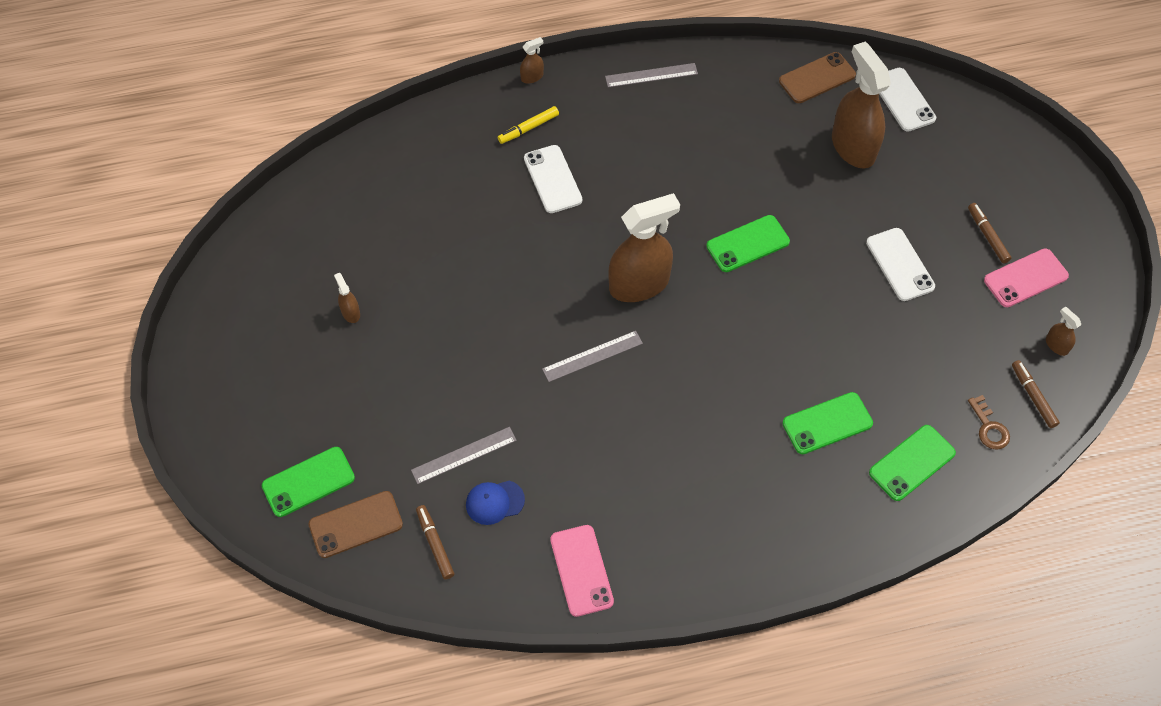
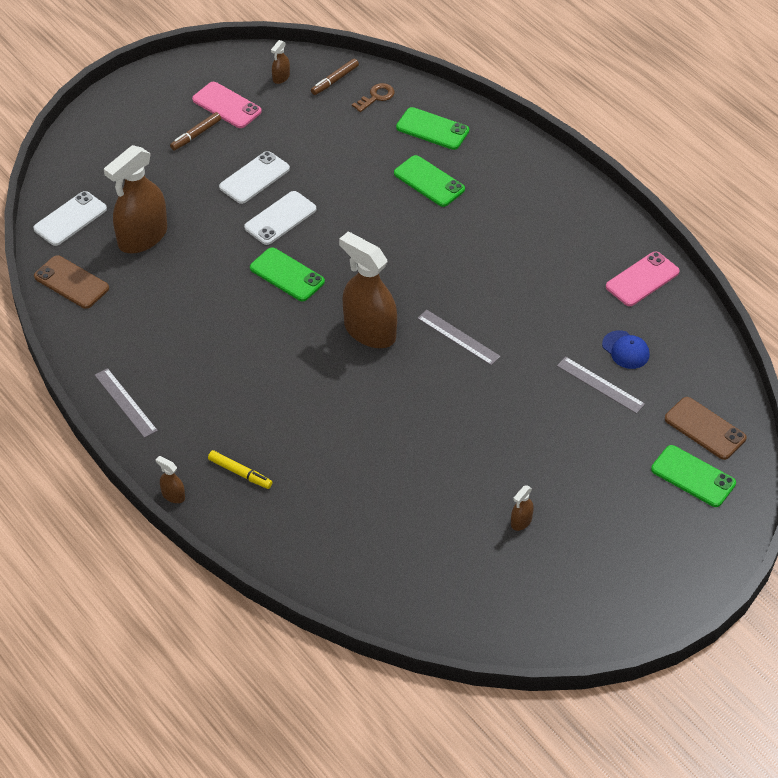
camera: 115 degrees left, 10 degrees down
(435, 544) = (684, 372): brown marker -> none
(552, 179) = (291, 431): white phone -> white phone (280, 218)

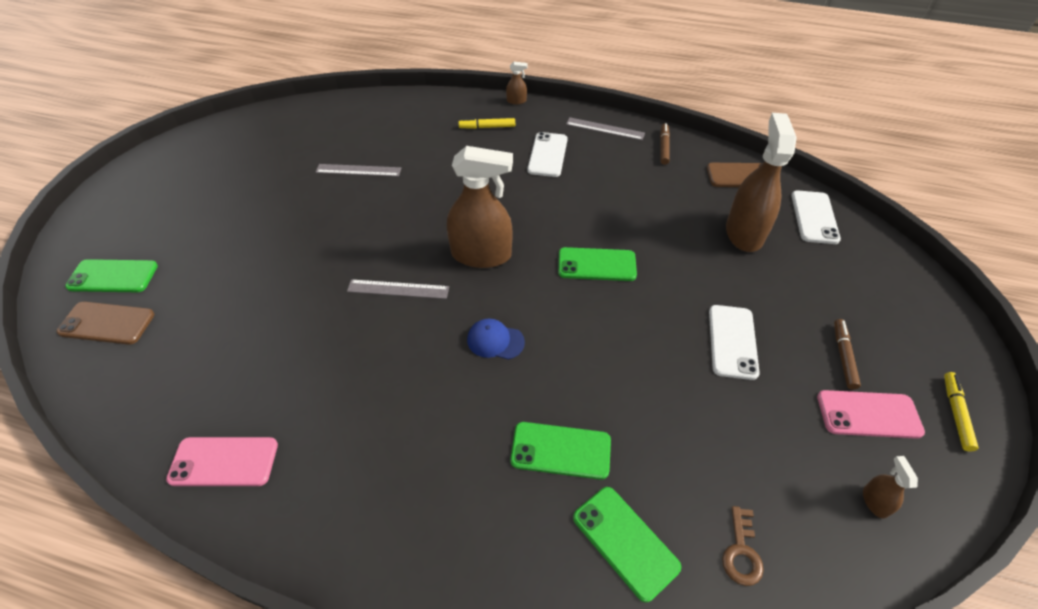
camera: 145 degrees right, 0 degrees up
(176, 81) = (955, 413): none -> yellow marker
(280, 218) = (660, 313): white phone -> white phone (547, 155)
(335, 80) = (816, 545): brown marker -> brown marker (664, 147)
(432, 129) = (625, 542): green phone -> green phone turned 60 degrees clockwise
(521, 521) = (260, 184): brown spray bottle -> none
(600, 385) = (233, 313): grey ruler -> grey ruler (358, 170)
(625, 350) = (217, 362): blue cap -> blue cap (495, 341)
(642, 279) = (224, 462): pink phone -> pink phone turned 75 degrees clockwise

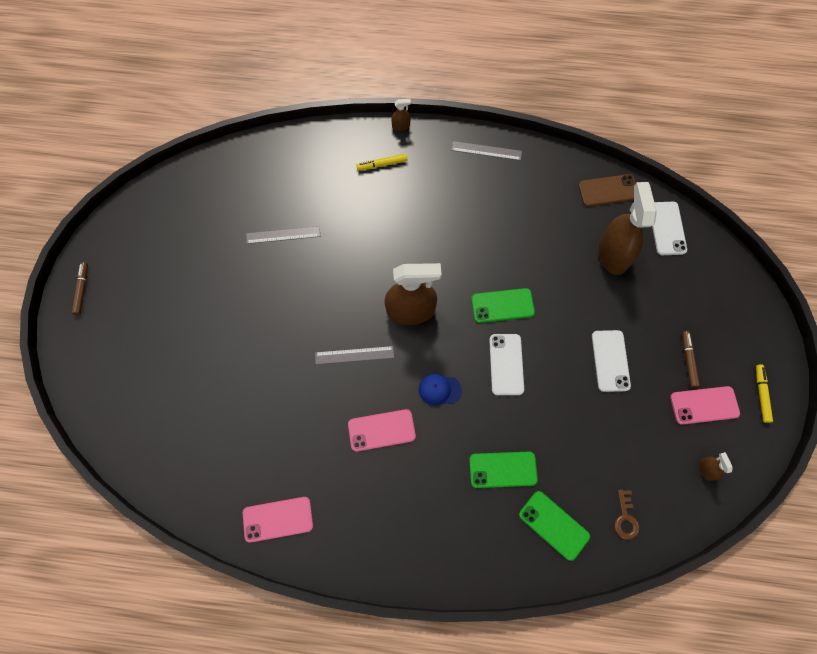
camera: 10 degrees left, 20 degrees up
(107, 323) = (140, 425): brown phone -> none
(113, 276) = (123, 381): green phone -> none
(405, 375) = (381, 430): none -> pink phone
(547, 155) = (442, 191): white phone -> white phone (506, 364)
(664, 147) = (540, 166): brown marker -> brown marker (82, 290)

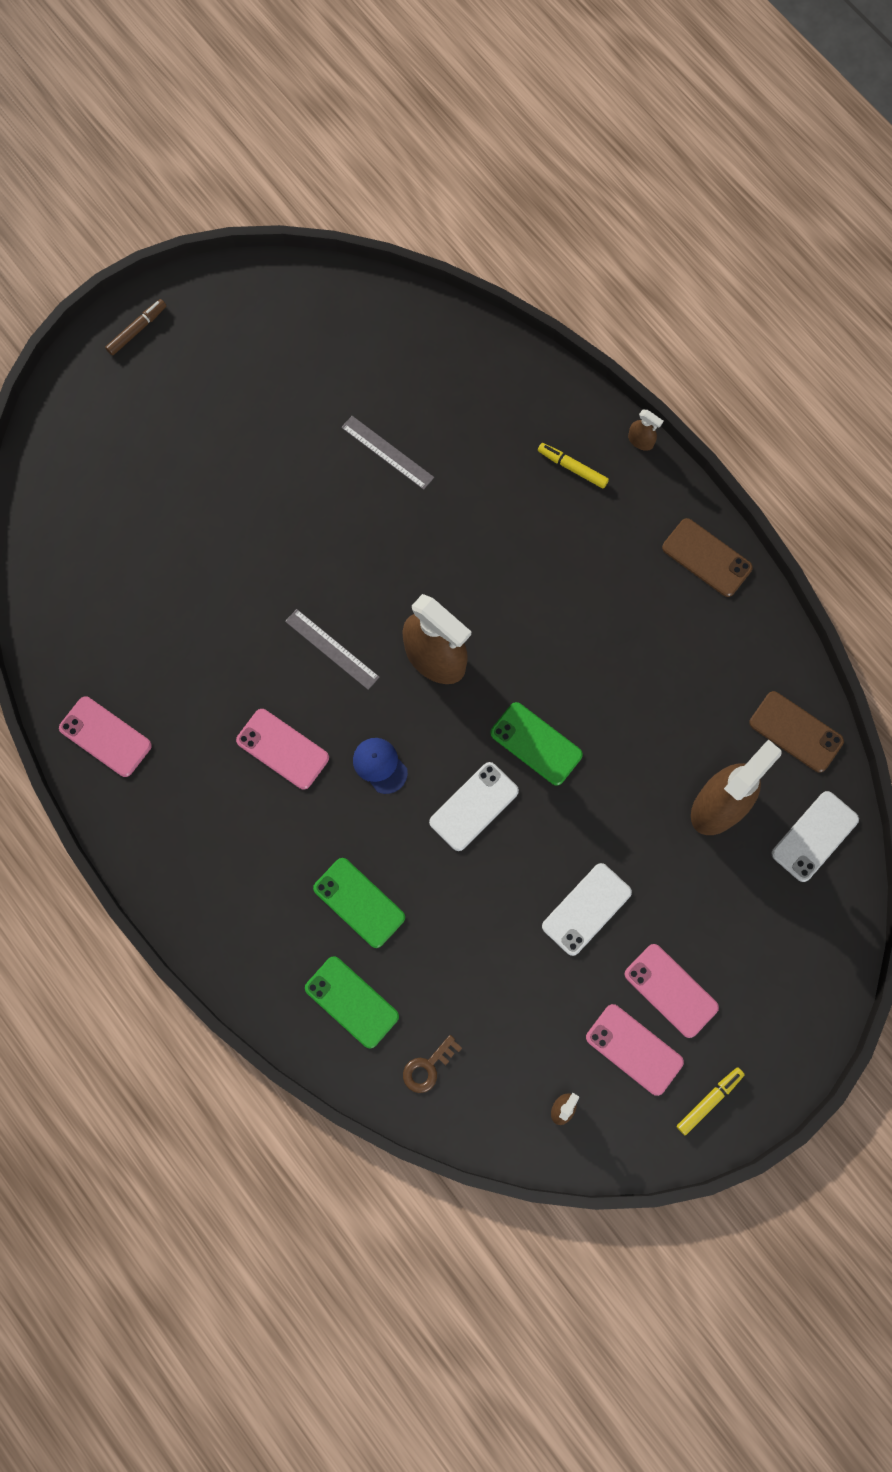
camera: 45 degrees right, 5 degrees up
(486, 151) = (706, 558): grey ruler -> brown phone
(554, 525) = (351, 1002): green phone -> green phone turned 45 degrees counterclockwise
(688, 360) = (671, 990): brown marker -> pink phone

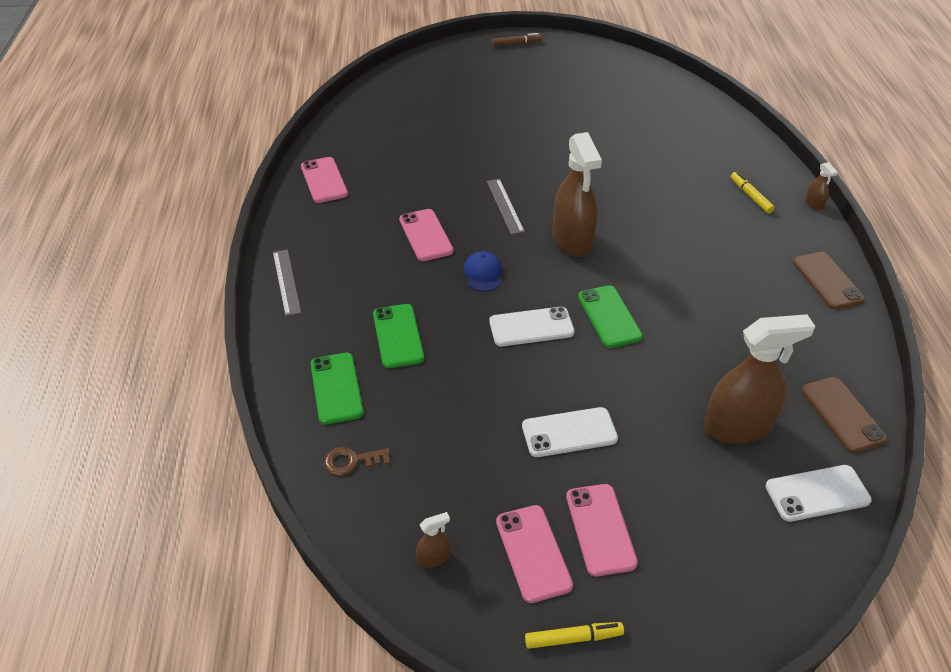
camera: 35 degrees right, 30 degrees down
(387, 452) = (623, 140): grey ruler -> grey ruler (286, 282)

